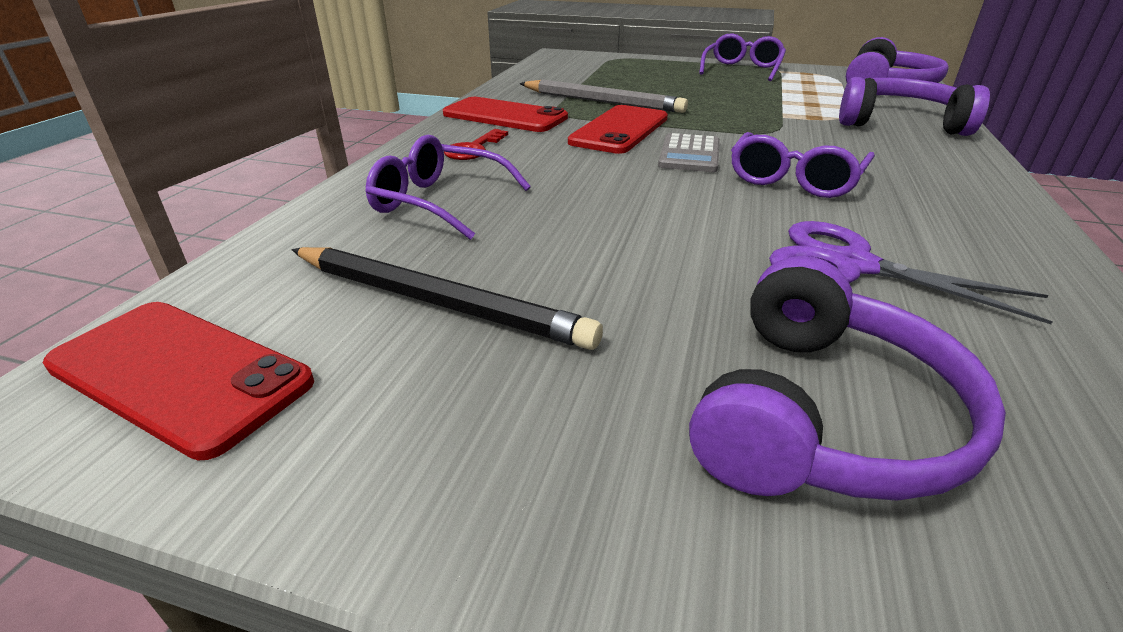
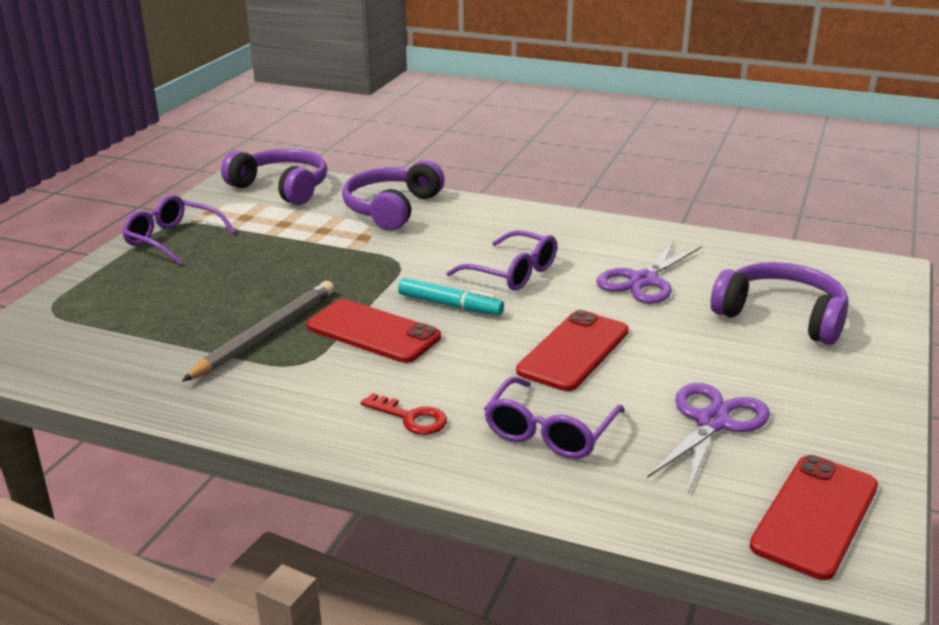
camera: 85 degrees left, 5 degrees down
(438, 302) = (712, 422): black pencil -> purple scissors
(505, 116) = (297, 399): red phone -> red phone (573, 351)
(689, 154) = (450, 305): grey calculator -> turquoise marker

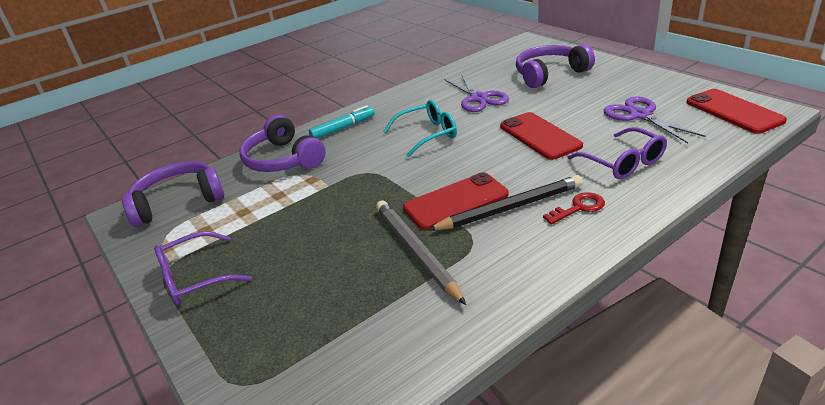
camera: 55 degrees left, 5 degrees up
(381, 370) = (510, 208): none -> black pencil
(450, 305) = (447, 164): turquoise marker -> turquoise marker (343, 128)
(511, 272) = (427, 135): purple glasses -> turquoise glasses

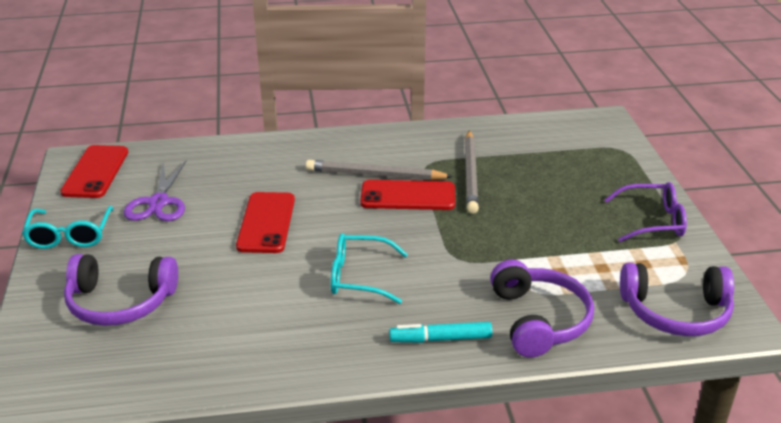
camera: 155 degrees left, 0 degrees up
(478, 98) = (246, 304): purple scissors -> none
(510, 208) = (375, 175): black pencil -> grey pencil
(579, 208) = (331, 156): red key -> none
(622, 162) = (250, 171): purple glasses -> none
(648, 81) = (70, 235): none -> turquoise glasses

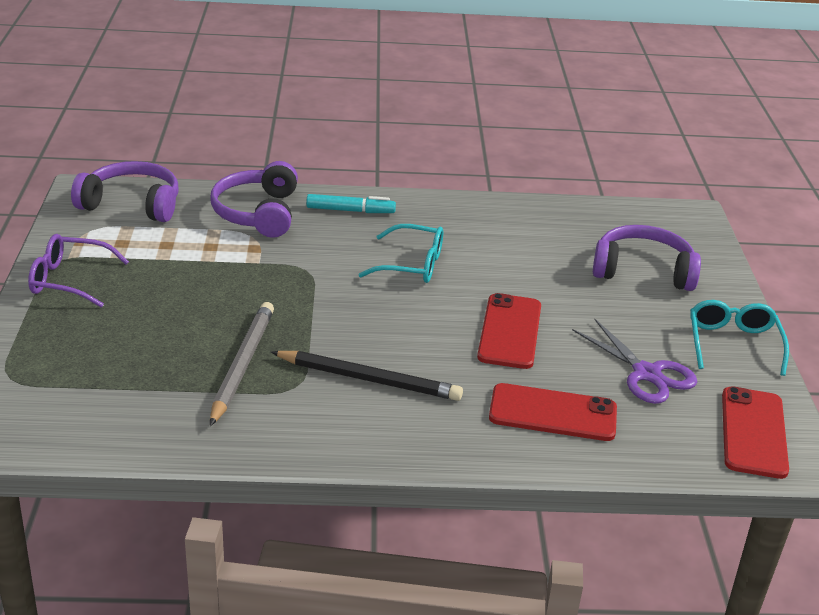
camera: 175 degrees left, 0 degrees up
(158, 202) = (647, 374): purple scissors -> purple scissors turned 135 degrees clockwise
(375, 175) = (369, 379): grey pencil -> black pencil
(408, 196) = (335, 344): red phone -> red phone (553, 413)

